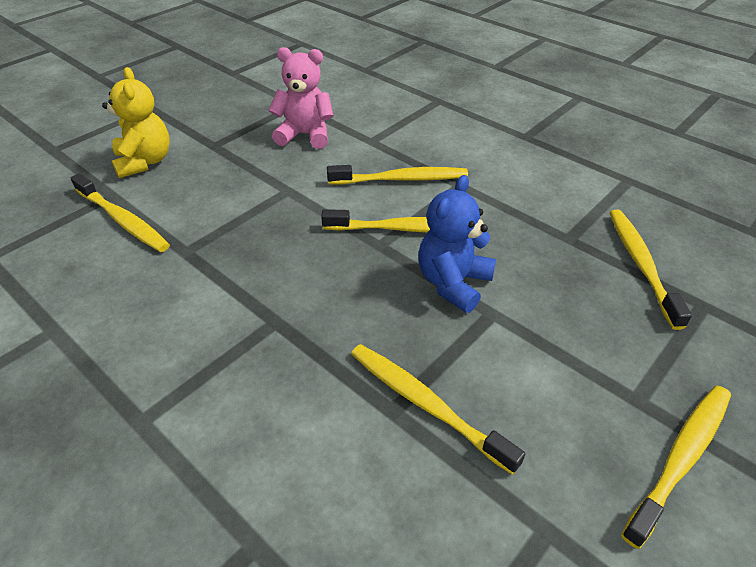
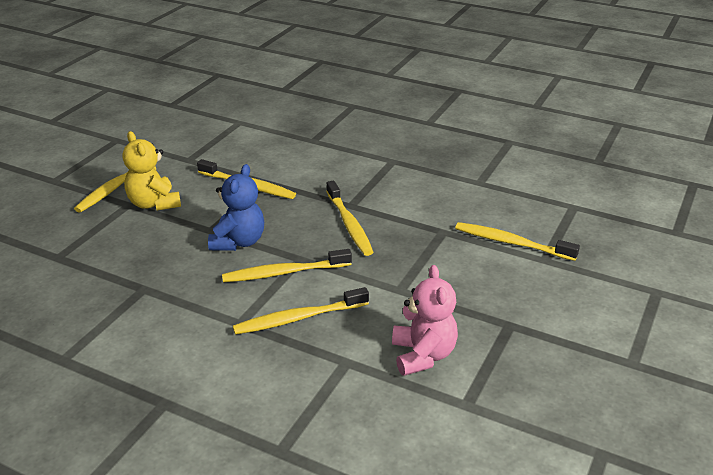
camera: 165 degrees right, 10 degrees down
(144, 162) = (554, 293): yellow teddy bear -> yellow teddy bear (154, 203)
(305, 135) = (423, 355): pink teddy bear -> pink teddy bear turned 90 degrees counterclockwise
(641, 264) = (90, 276): yellow toothbrush -> yellow toothbrush (349, 224)

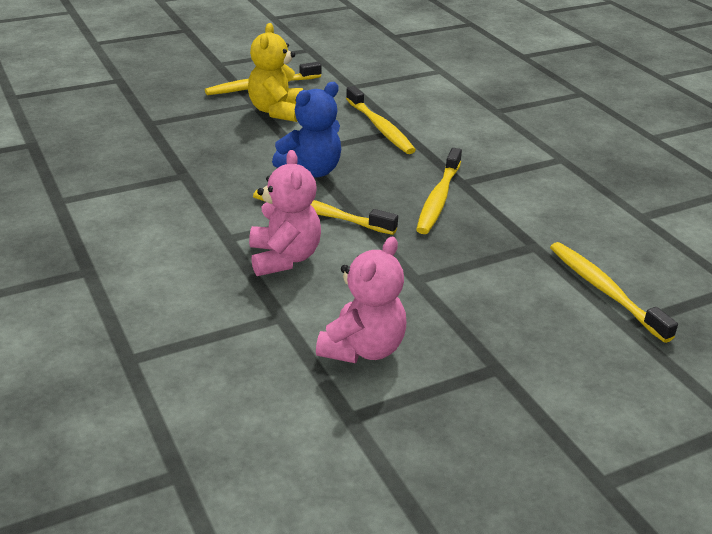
camera: 35 degrees right, 0 degrees up
(298, 318) = (284, 258): yellow toothbrush -> pink teddy bear

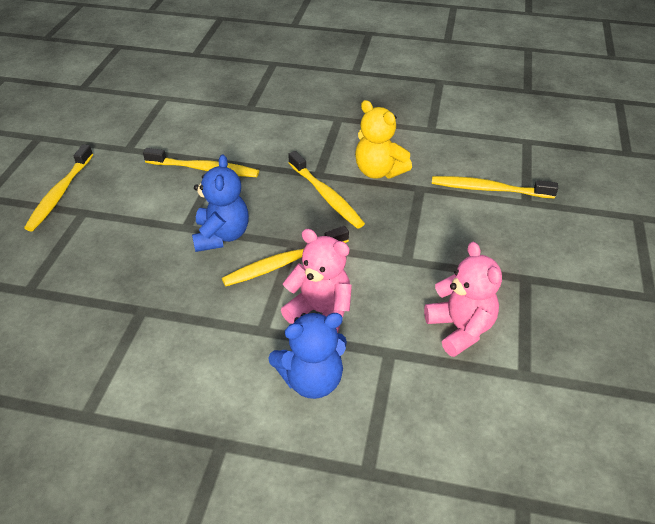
camera: 50 degrees left, 10 degrees up
(200, 286) = (312, 380): none -> blue teddy bear
(276, 111) = (111, 206): yellow teddy bear -> yellow teddy bear (379, 171)

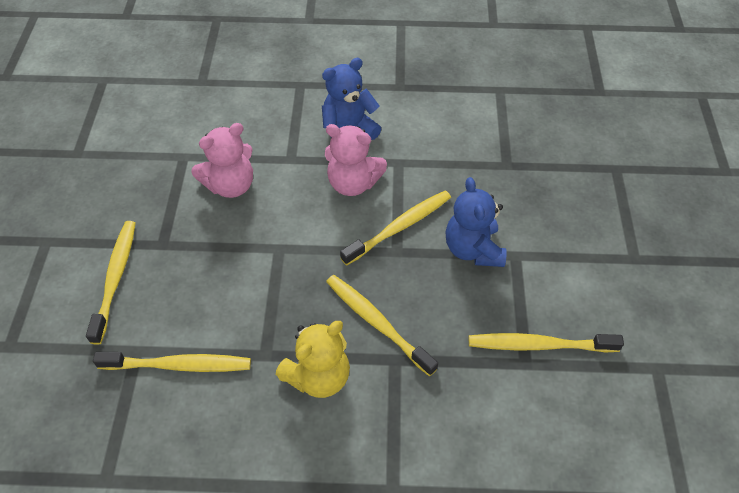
camera: 170 degrees right, 10 degrees up
(60, 193) = (679, 279): yellow toothbrush -> yellow toothbrush (115, 278)
(379, 171) = (318, 376): yellow teddy bear -> yellow teddy bear turned 105 degrees clockwise
(460, 329) = (231, 185): pink teddy bear -> pink teddy bear turned 90 degrees counterclockwise

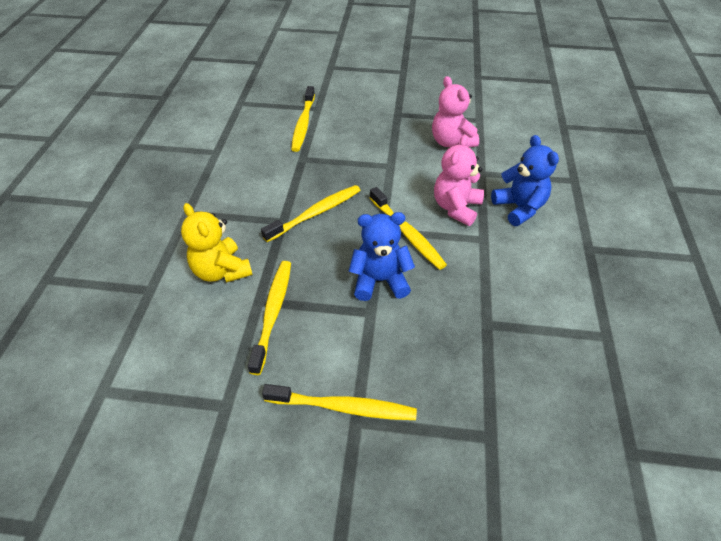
camera: 95 degrees right, 5 degrees down
(115, 278) = (371, 97): yellow toothbrush -> yellow toothbrush (343, 407)
(318, 376) = (279, 182): yellow teddy bear -> yellow teddy bear (221, 271)

